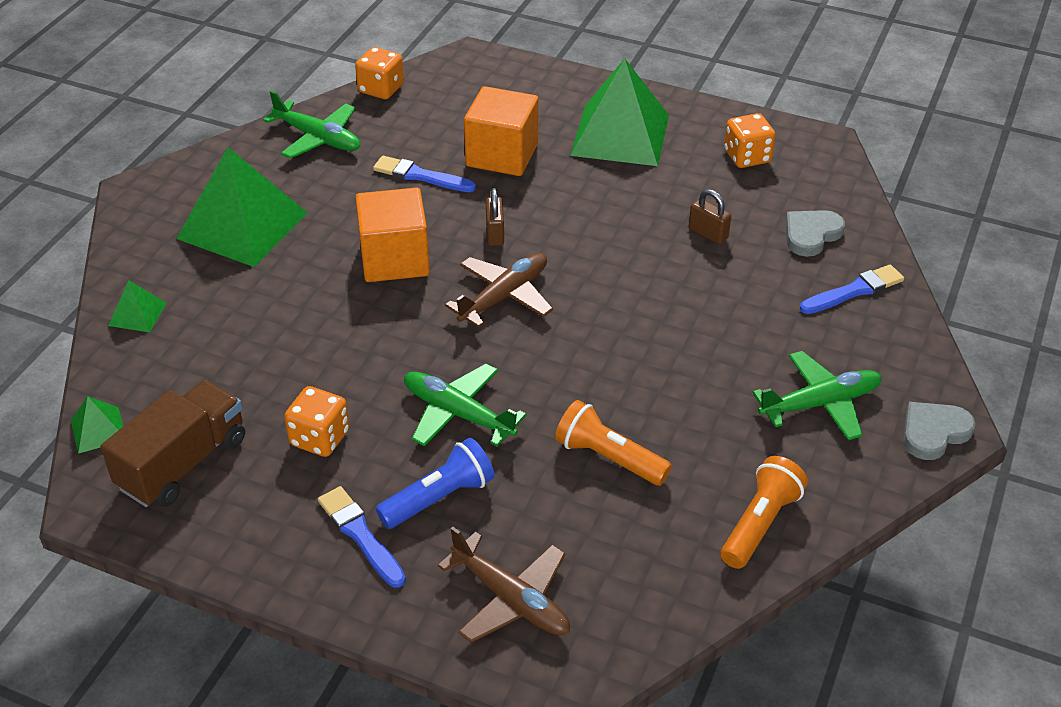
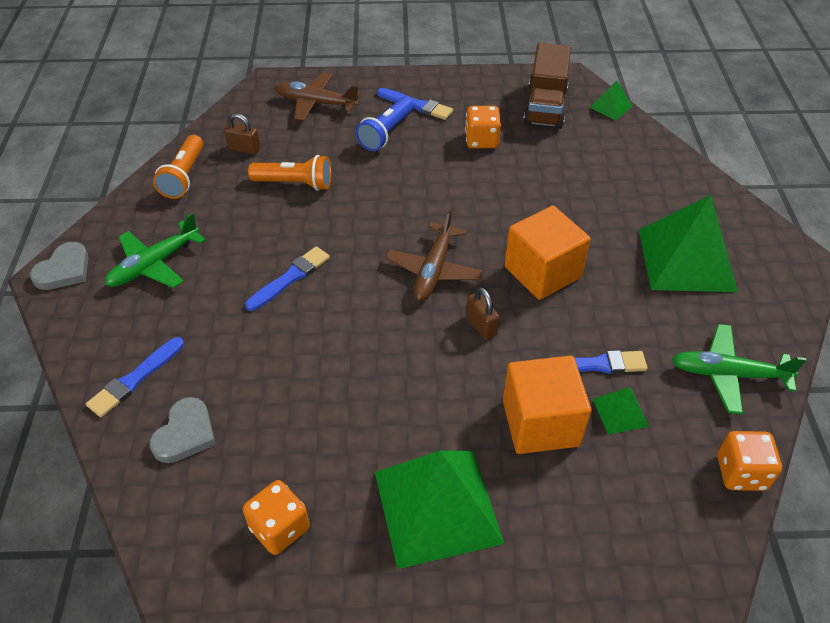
camera: 155 degrees right, 5 degrees up
(137, 314) = (674, 171): green pyramid -> green pyramid (620, 412)
(458, 414) = (408, 179): green plane -> none
(664, 337) = (290, 278): none -> blue brush
(708, 234) = (289, 397): brown padlock -> brown padlock (244, 149)

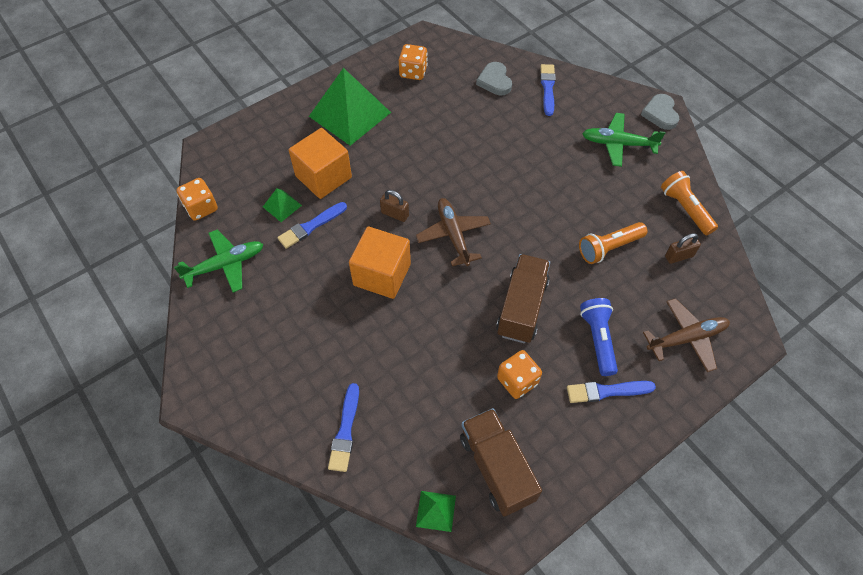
camera: 145 degrees right, 10 degrees up
(154, 264) = (618, 144): green plane -> green plane turned 90 degrees counterclockwise
(290, 278) = (534, 180): blue brush -> blue brush (345, 431)
(427, 181) = (522, 308): none -> brown truck
(686, 259) = (285, 346): green pyramid -> none

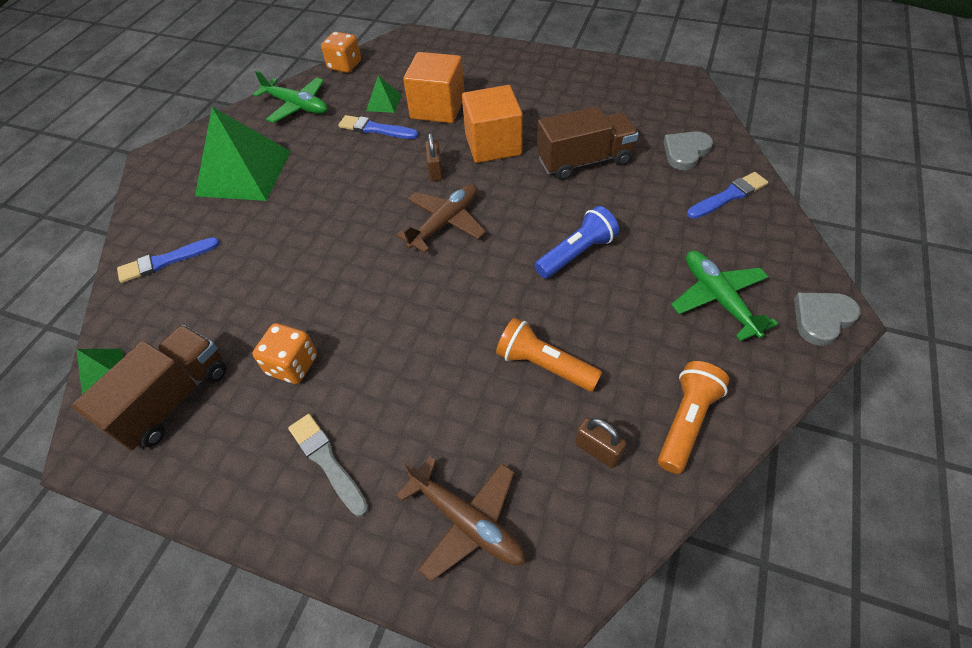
camera: 60 degrees right, 5 degrees down
(350, 114) = (527, 85): green pyramid -> green pyramid (244, 173)
(382, 274) = (356, 198): orange cube -> orange cube (493, 144)
(413, 72) = (625, 95): orange dice -> none
(522, 308) = (393, 323): brown truck -> brown truck (584, 161)
(598, 339) = (398, 417): blue flashlight -> blue flashlight (576, 253)
(606, 391) = (327, 461): blue brush -> grey brush

